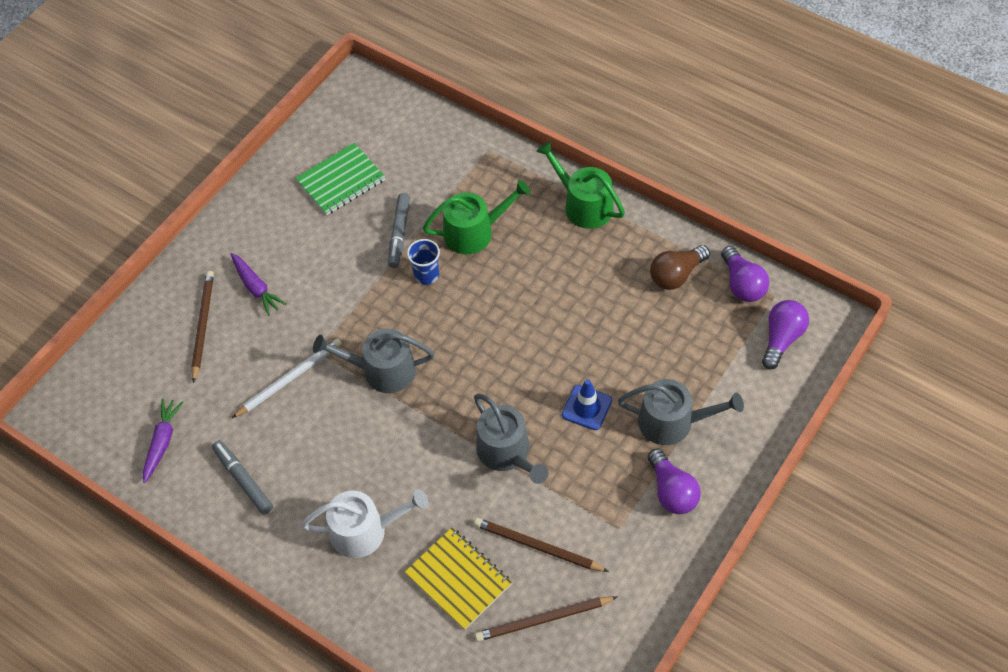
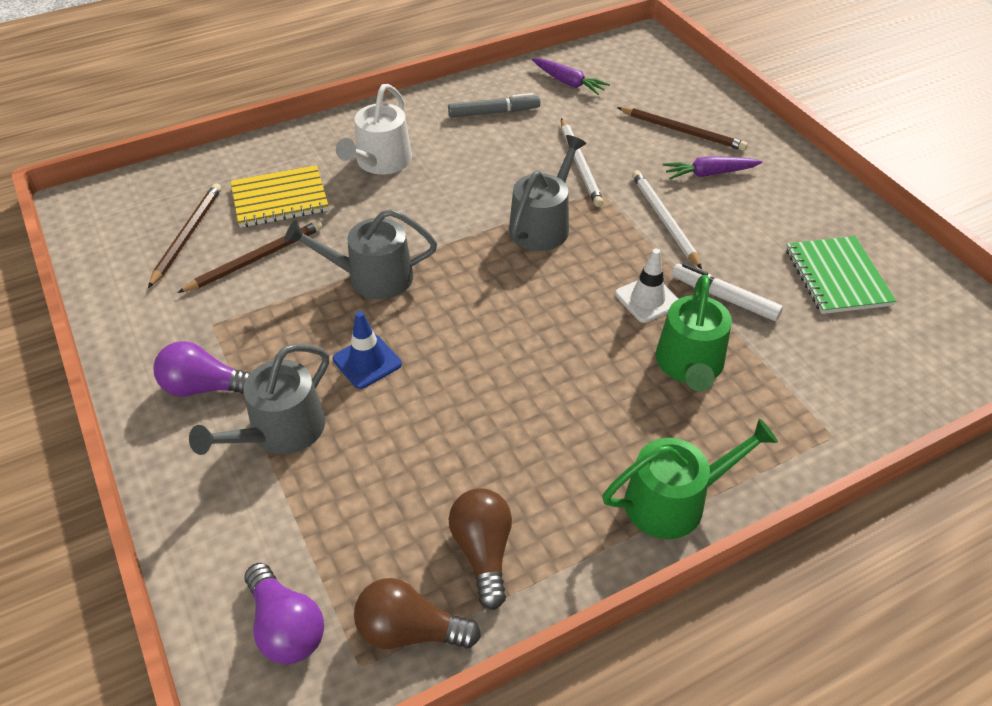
camera: 115 degrees right, 10 degrees down
(332, 296) = (664, 220): none -> white pencil
(399, 234) = (724, 298): grey marker -> white marker
(426, 275) = (647, 299): blue cup -> white traffic cone
(742, 284) = (409, 630): purple light bulb -> brown light bulb

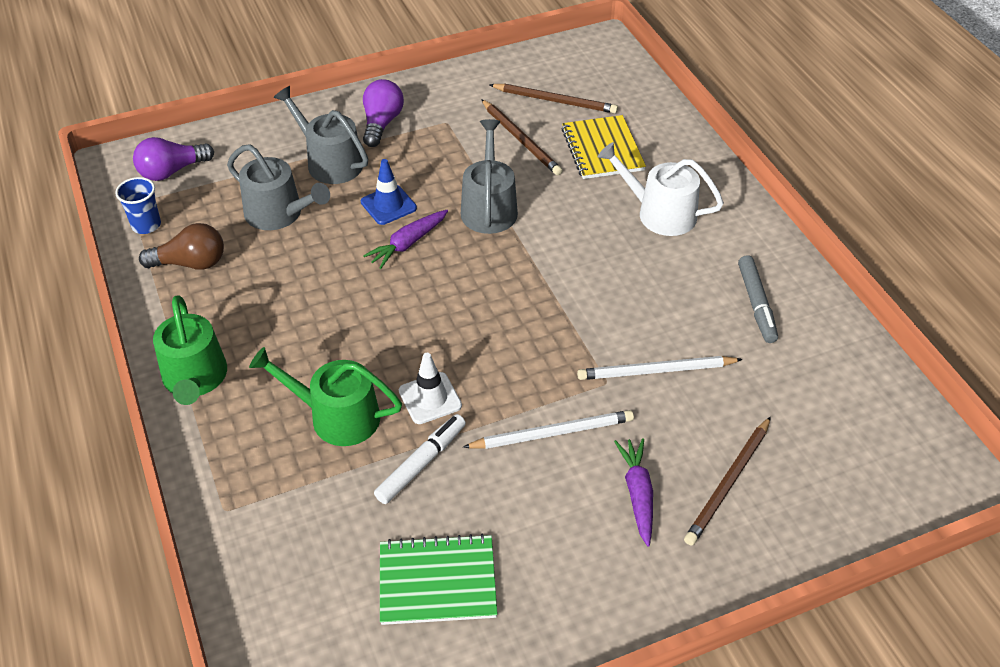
camera: 95 degrees right, 0 degrees up
(409, 630) = (146, 225): brown light bulb -> blue cup
(543, 225) = (551, 329): grey watering can -> grey watering can (279, 214)
(568, 83) = (830, 379): purple carrot -> purple carrot (408, 244)

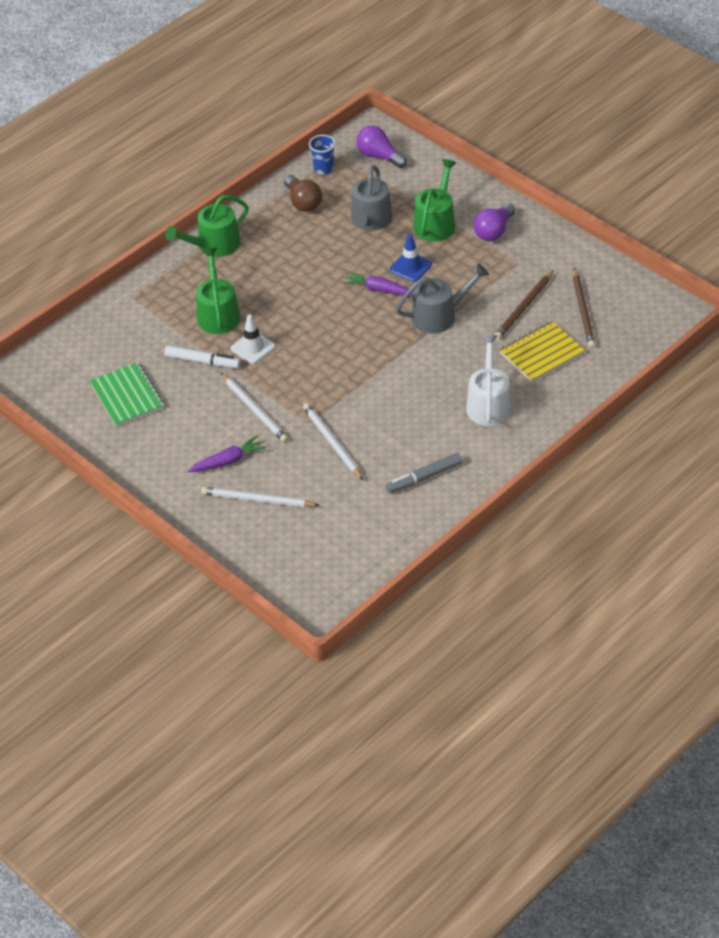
camera: 70 degrees right, 0 degrees up
(330, 162) = (436, 223): grey watering can -> green watering can
(381, 123) = (494, 231): purple light bulb -> purple light bulb turned 135 degrees clockwise
(728, 483) = (257, 500): brown pencil -> white pencil

